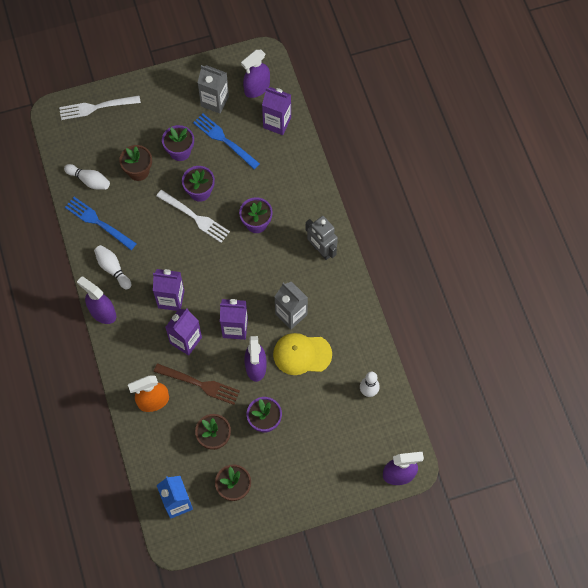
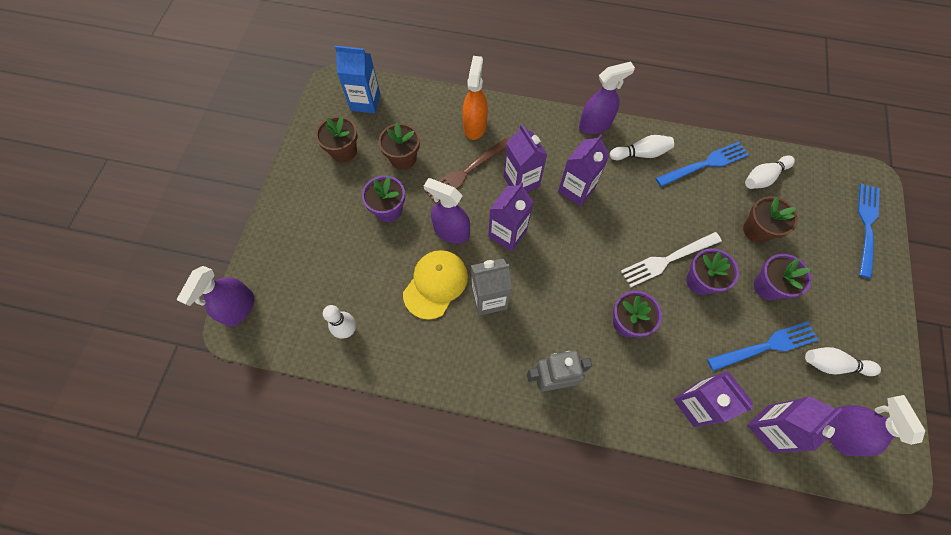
camera: 120 degrees right, 0 degrees up
(96, 107) = (866, 226): white fork -> blue fork
(215, 101) = (833, 364): grey carton -> white bowling pin
(287, 165) = (695, 404): none -> purple carton

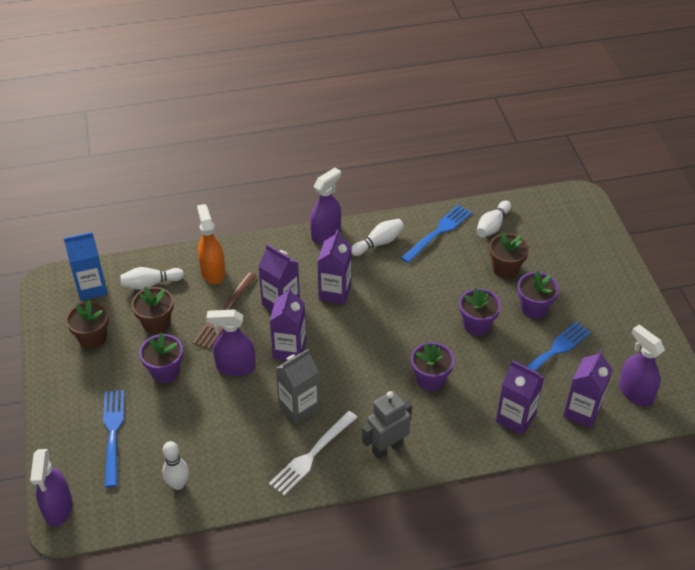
camera: 25 degrees left, 20 degrees down
(435, 284) = (243, 415): yellow cap -> none
(667, 260) = (441, 318): white fork -> white fork (312, 455)
(833, 364) = (610, 346): white bowling pin -> white bowling pin (150, 284)
(866, 226) = (591, 234): blue fork -> blue fork (113, 433)

